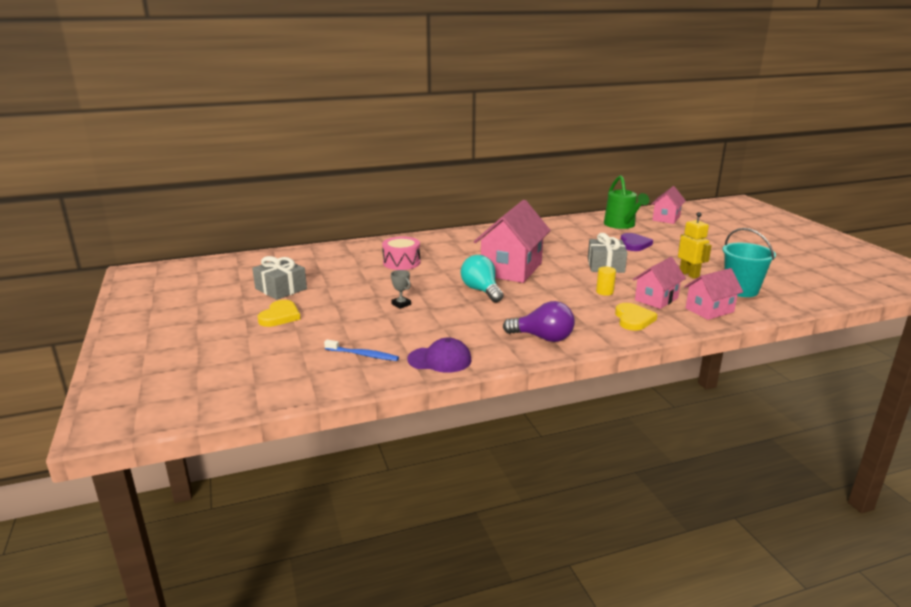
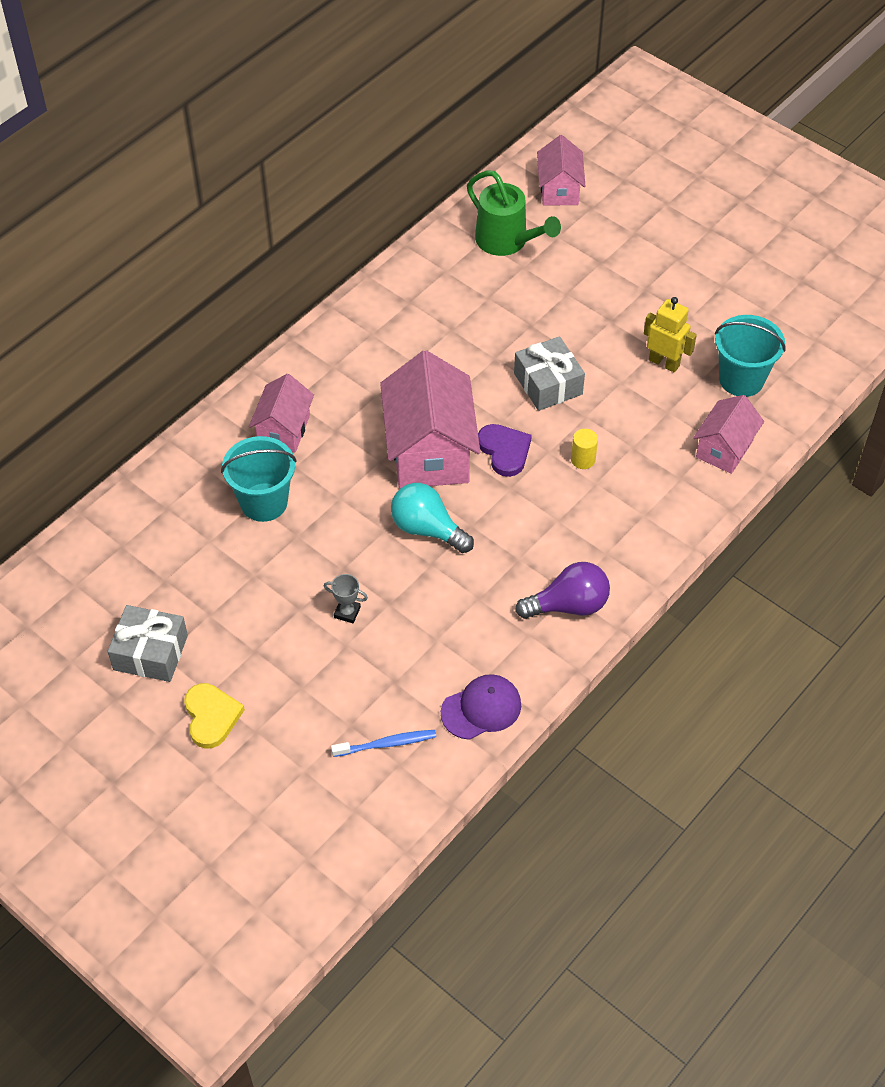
camera: 30 degrees left, 30 degrees up
(401, 262) = (264, 502): pink drum -> turquoise bucket
(633, 319) = (648, 512): yellow heart -> none
(634, 244) = (555, 300): purple heart -> purple heart (504, 451)
(656, 299) = (652, 449): pink house -> pink house (284, 430)

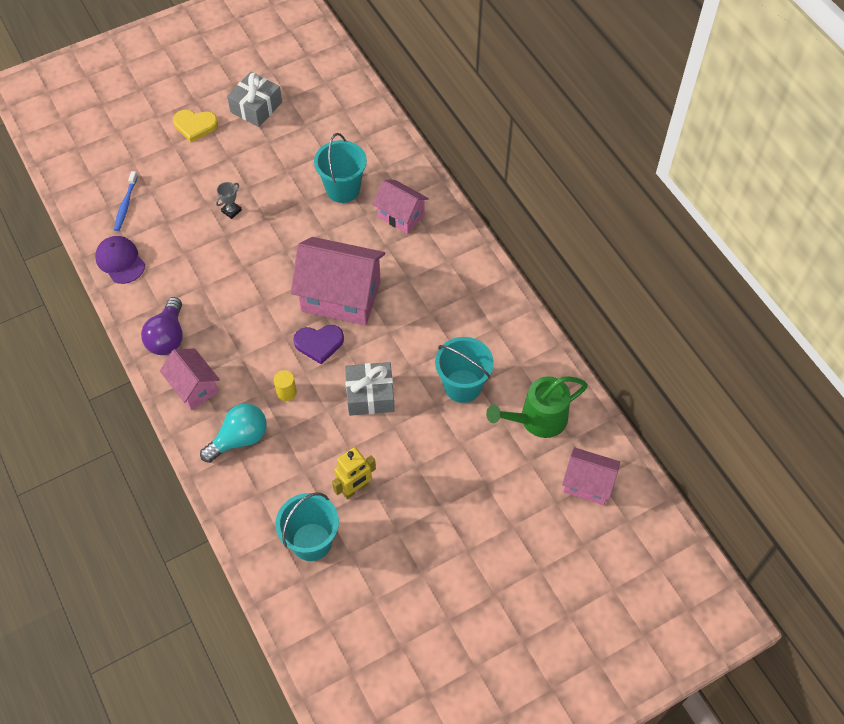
camera: 110 degrees right, 5 degrees up
(427, 529) = (274, 274): turquoise light bulb -> turquoise light bulb (239, 439)
(481, 708) = (120, 261): purple cap -> purple cap turned 150 degrees clockwise
(497, 309) = (462, 386): none -> turquoise bucket
(724, 449) = (248, 497): pink house -> pink house (194, 387)

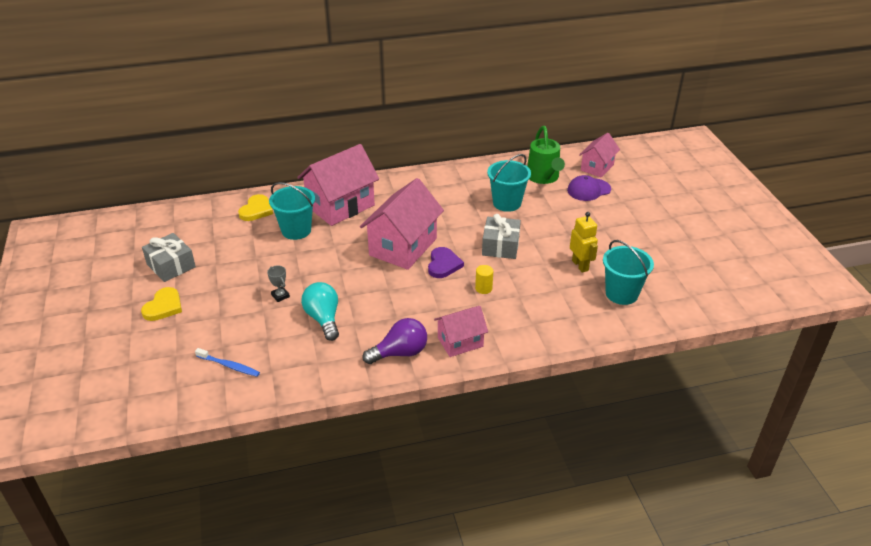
camera: 75 degrees left, 20 degrees down
(120, 261) = (296, 377): purple cap -> purple cap (588, 190)
(168, 337) = (400, 353): purple light bulb -> purple light bulb turned 45 degrees counterclockwise
(239, 439) = (520, 321): turquoise light bulb -> turquoise light bulb (323, 319)
(369, 142) = (256, 210): none -> yellow heart
(401, 215) = (340, 206): pink house -> pink house, size x1.75

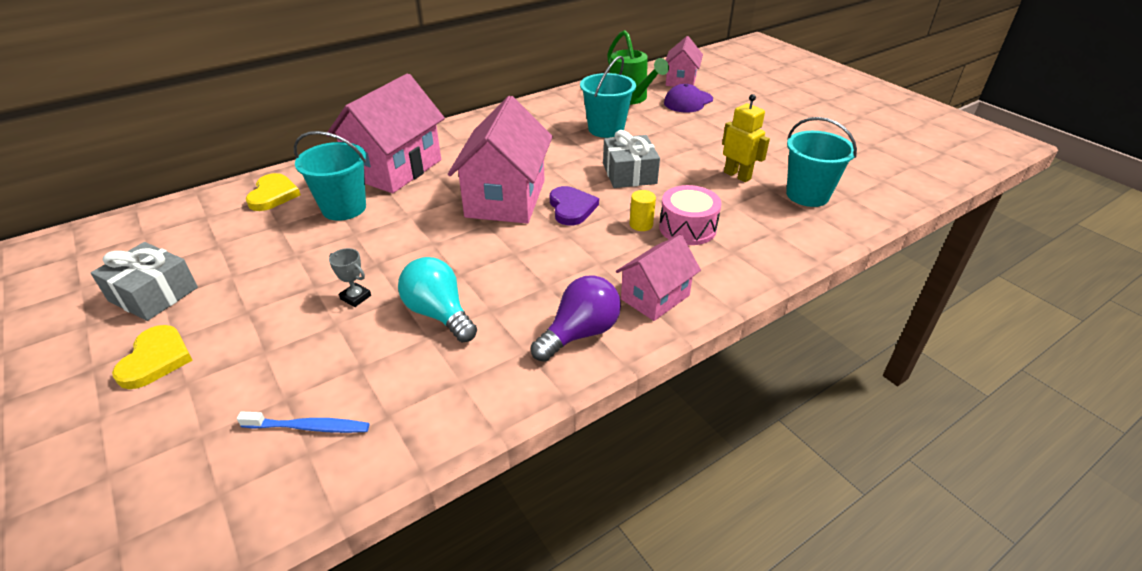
camera: 20 degrees left, 0 degrees up
(514, 298) = (687, 228): none -> pink drum

